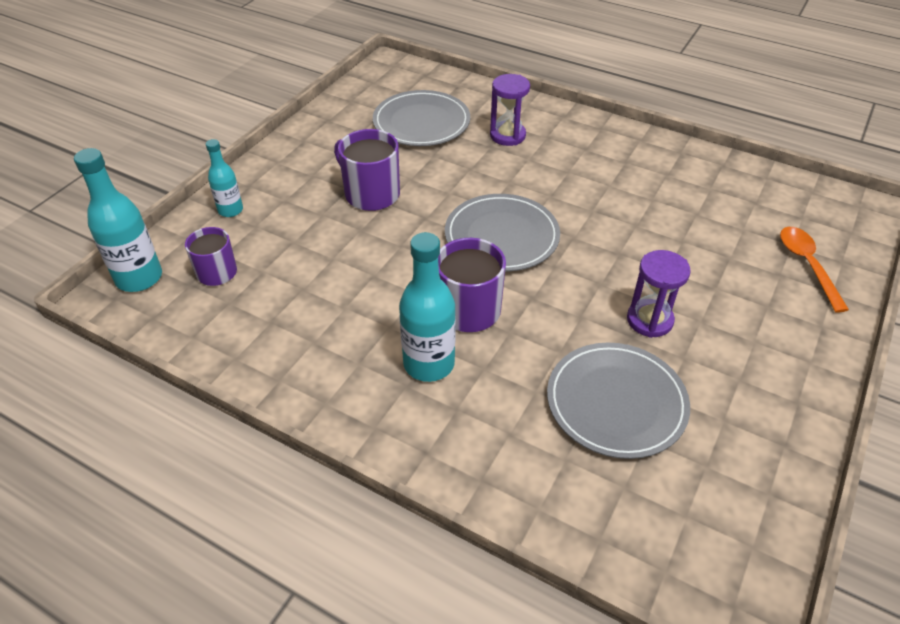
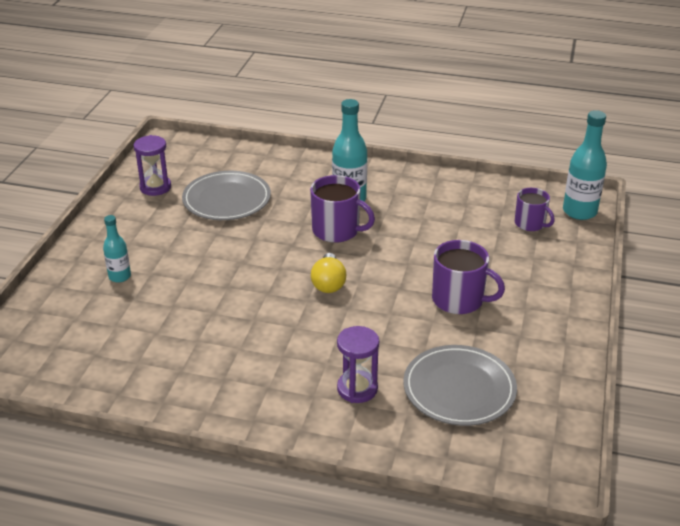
camera: 165 degrees right, 10 degrees down
(230, 210) = (565, 266): turquoise bottle -> turquoise bottle (120, 276)
(501, 236) = (328, 283): grey plate -> yellow light bulb
(649, 320) = (204, 244): purple hourglass -> purple hourglass (155, 187)
(807, 265) = (69, 303): orange spoon -> none

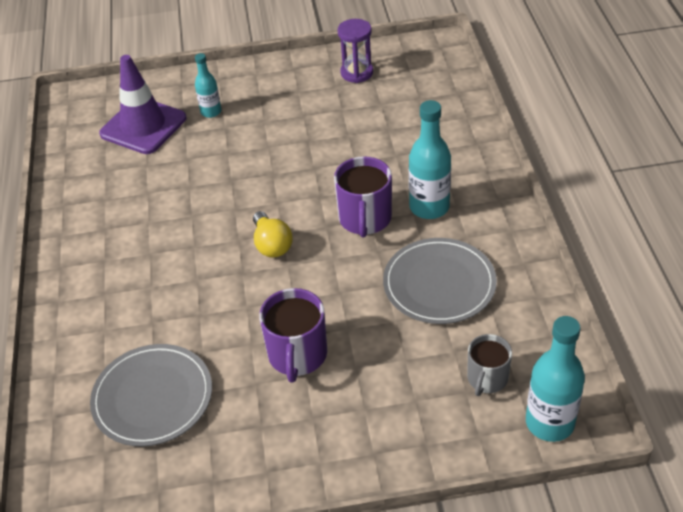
camera: 70 degrees right, 10 degrees up
(94, 323) = (143, 126): none -> purple traffic cone
(227, 199) = (368, 124): grey plate -> grey plate (439, 284)
(328, 283) = (272, 245): yellow light bulb -> yellow light bulb turned 90 degrees counterclockwise
(357, 389) = (124, 320): purple hourglass -> none
(530, 224) = (487, 378): purple mug -> grey mug

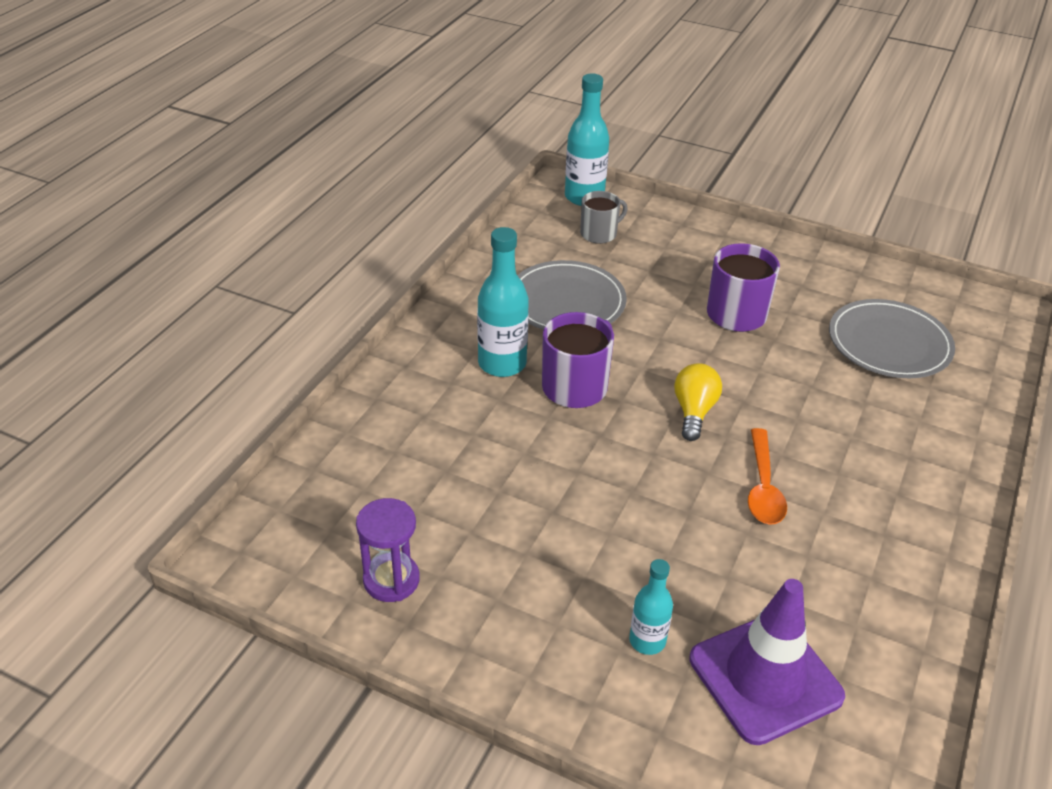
camera: 150 degrees left, 5 degrees down
(194, 218) = (763, 487): none -> orange spoon

